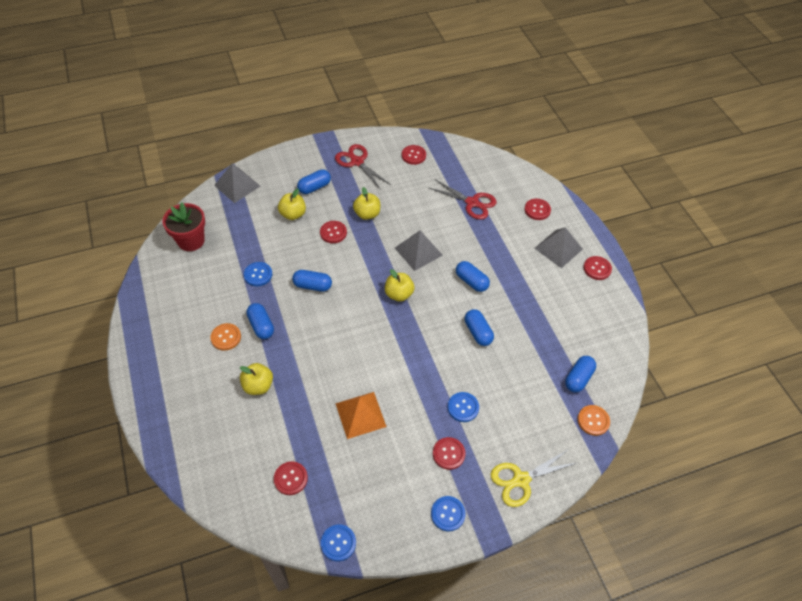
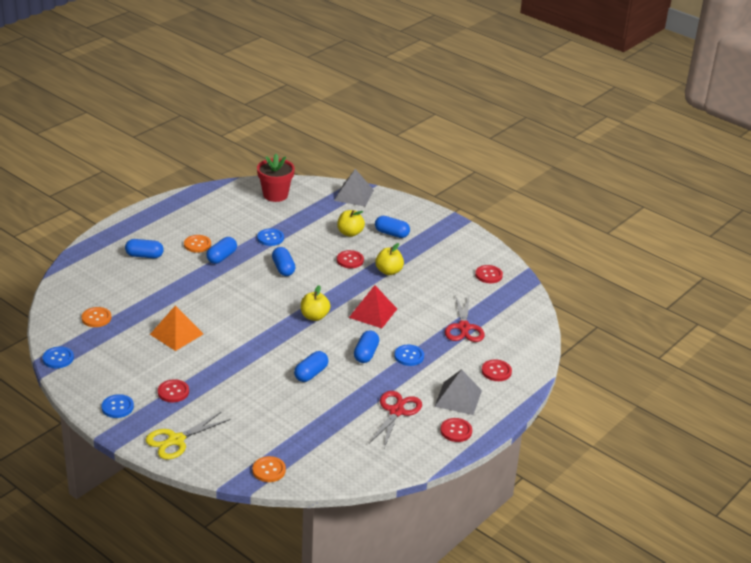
camera: 60 degrees right, 20 degrees down
(258, 385) = (165, 275): yellow apple -> none
(290, 478) = (96, 318): red button -> orange button
(357, 162) = (446, 246): red scissors -> red scissors (396, 411)
(418, 251) = (373, 313): grey pyramid -> red pyramid
(463, 407) = (224, 387): blue button -> blue button (409, 356)
(521, 480) = (176, 440): yellow scissors -> yellow scissors turned 75 degrees counterclockwise
(578, 378) = (309, 449): blue capsule -> blue capsule (144, 255)

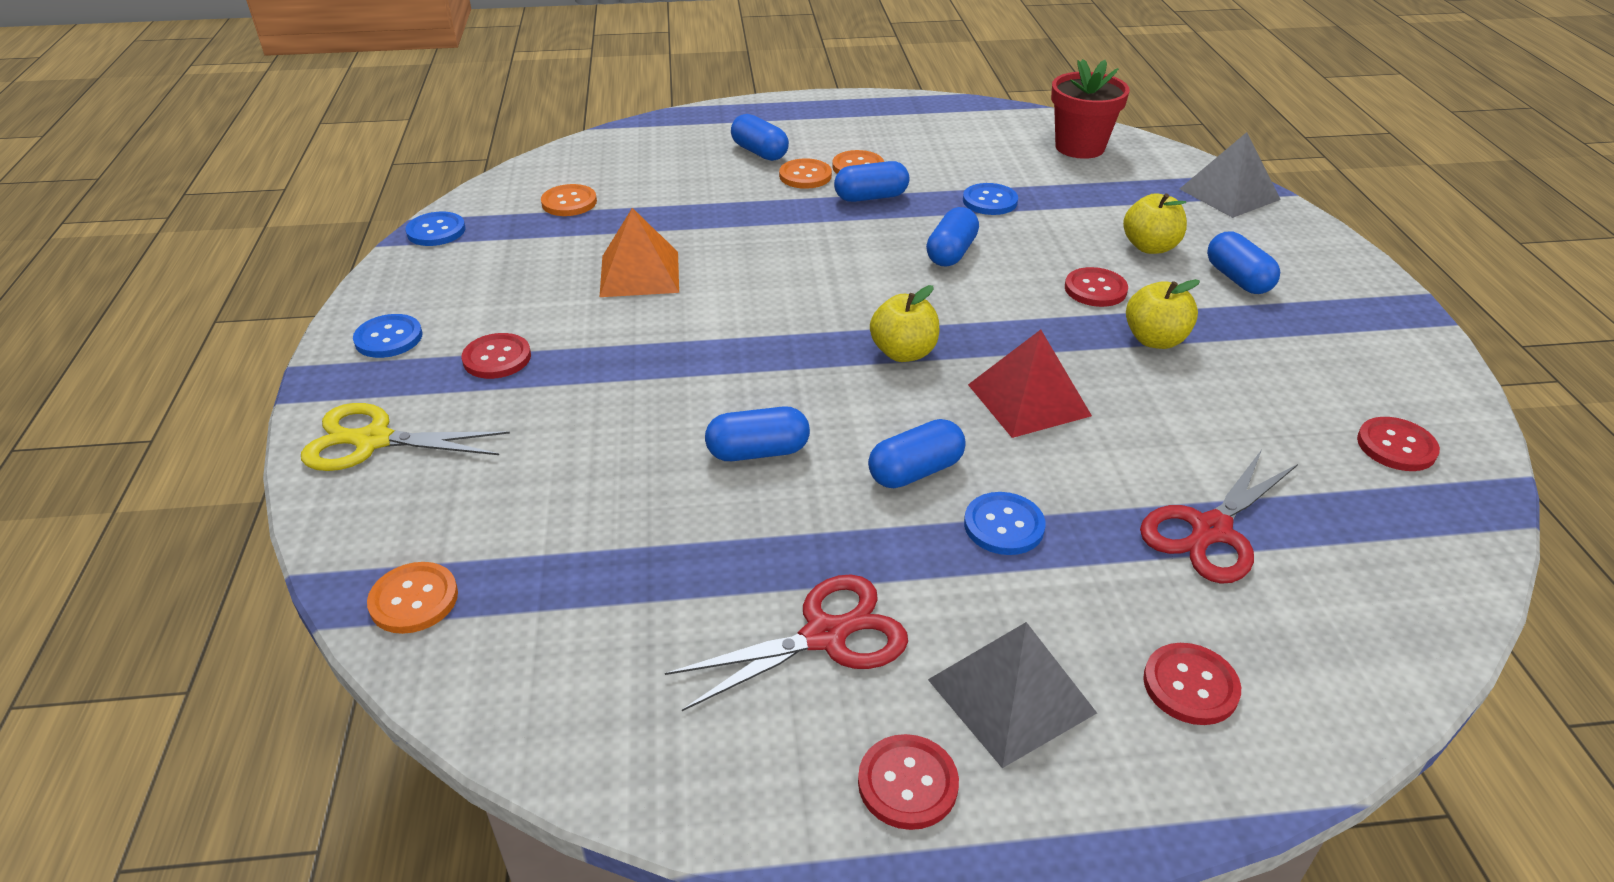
camera: 45 degrees right, 5 degrees up
(181, 259) = (805, 176): none -> orange button

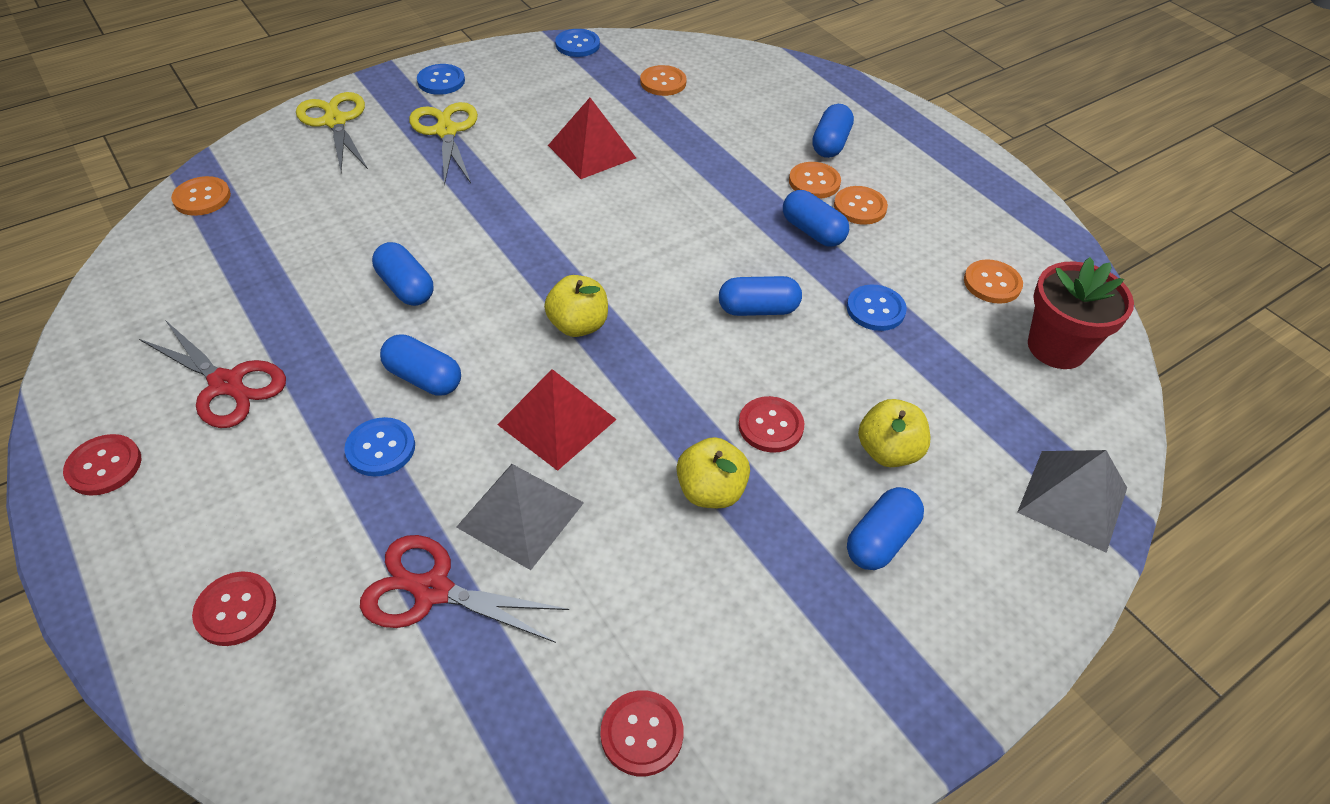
camera: 60 degrees right, 10 degrees up
(497, 358) = (446, 131): red button -> yellow scissors
(639, 274) = (591, 151): orange pyramid -> red pyramid
(994, 146) = (992, 283): none -> orange button
(1011, 696) = (196, 500): grey pyramid -> grey pyramid (520, 514)

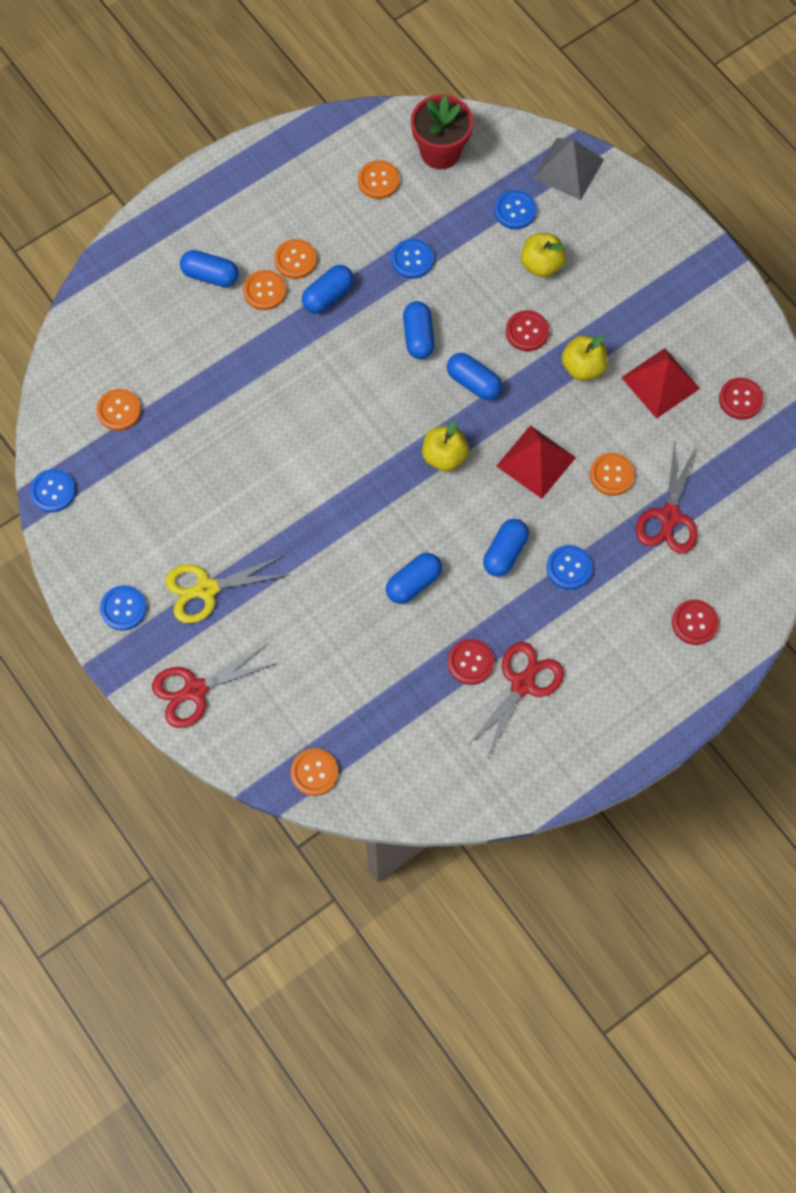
camera: 90 degrees left, 20 degrees up
(104, 466) = (601, 739): red button -> red button (470, 662)
(335, 121) = (195, 690): yellow scissors -> red scissors
(520, 514) = (611, 475): grey pyramid -> orange button
(591, 151) = (231, 464): red pyramid -> red pyramid (660, 383)
(880, 540) = (608, 275): blue capsule -> blue capsule (473, 382)
(977, 425) = (515, 211): none -> blue button

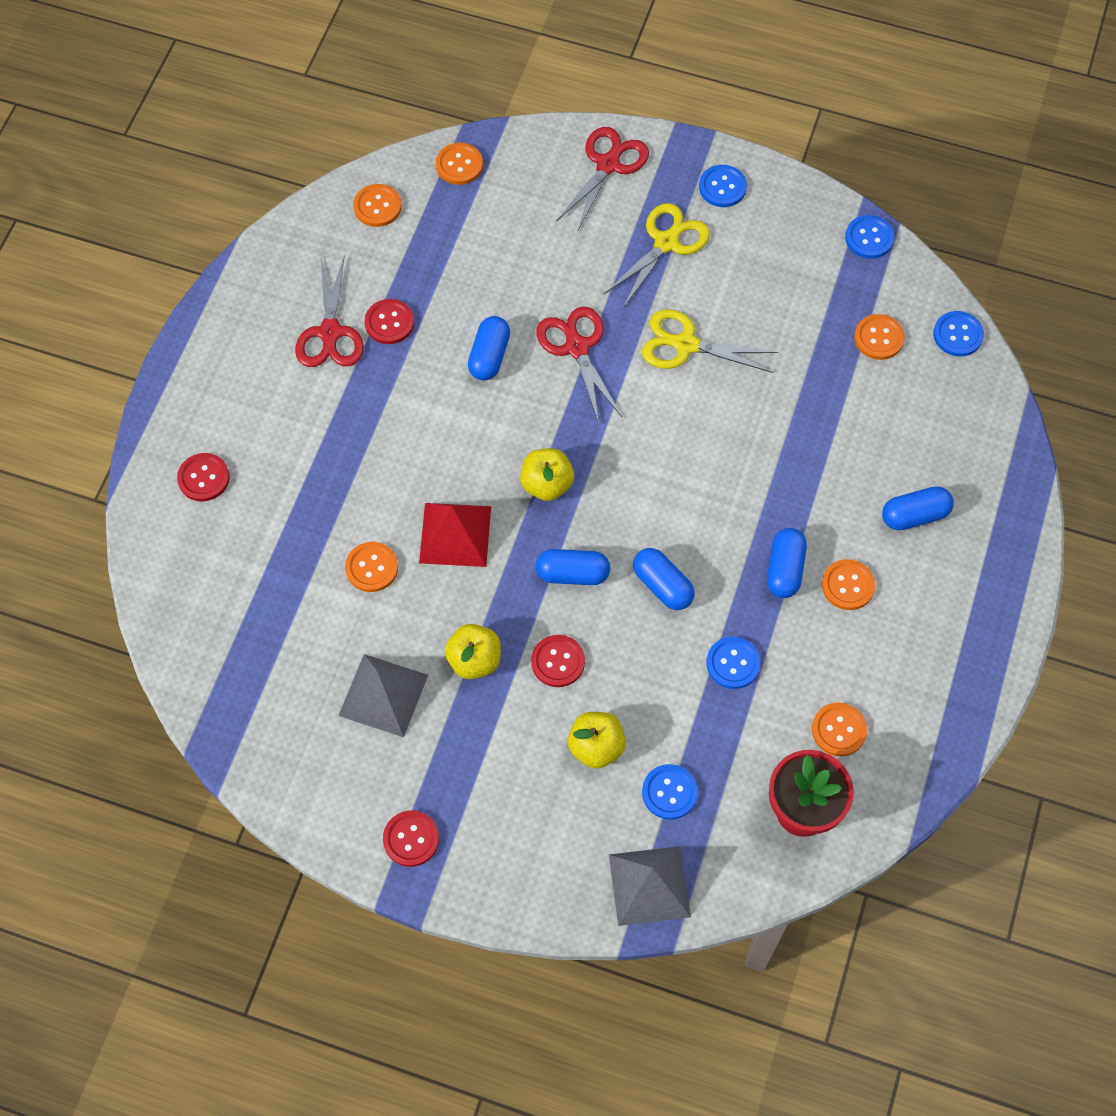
camera: 145 degrees right, 5 degrees down
(261, 496) = (686, 345): none -> yellow scissors
(264, 291) = (849, 534): orange button -> orange button (377, 206)
(505, 552) = (425, 432): blue capsule -> none
(569, 568) = (355, 455): blue button -> blue button (958, 335)
(660, 383) = (383, 695): red pyramid -> grey pyramid
(669, 516) = (288, 562): red scissors -> red scissors (577, 347)
(740, 399) = (288, 730): red button -> red button (411, 839)

